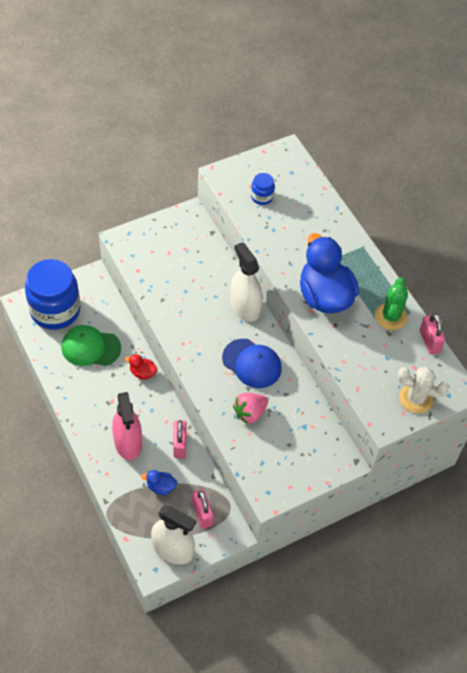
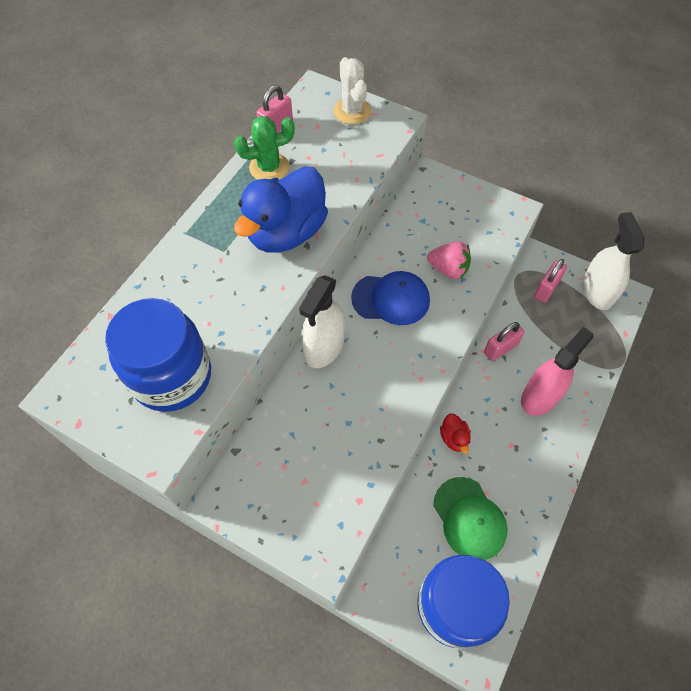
camera: 120 degrees left, 5 degrees up
(161, 487) = (554, 337): blue duck -> none
(252, 363) = (391, 299): blue cap -> blue cap turned 90 degrees clockwise
(262, 197) = (172, 376): blue jar -> blue jar, size x2.28

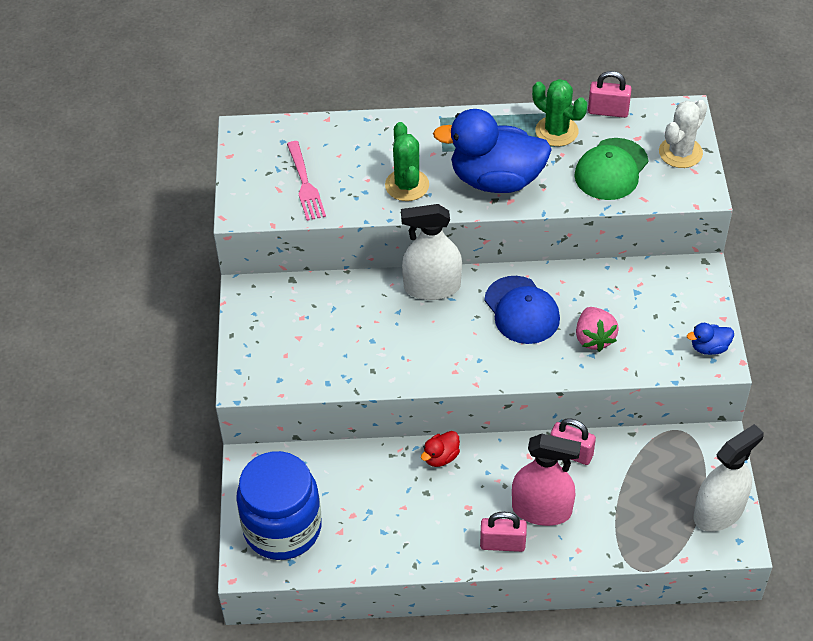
camera: 60 degrees right, 10 degrees down
(172, 376) = (305, 184): blue jar -> pink fork
(240, 297) = (407, 185): none -> green cactus
(469, 518) = (369, 504): green cap -> green cap (611, 169)
(500, 209) = (709, 348): none -> blue duck
(546, 289) = (681, 463): pink padlock -> pink padlock (502, 544)

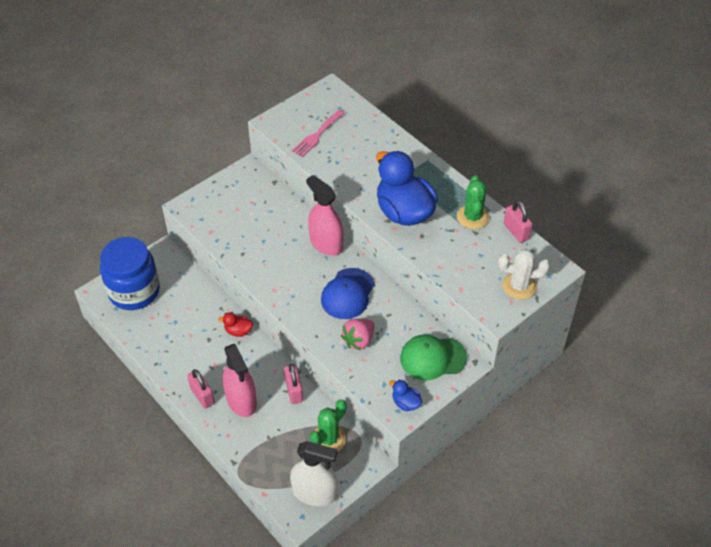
camera: 50 degrees right, 0 degrees up
(407, 185) = (359, 176): green cactus -> green cactus (328, 439)
(432, 287) = (326, 243): white spray bottle -> pink spray bottle
(611, 169) = (468, 260): green cap -> green cap (432, 358)

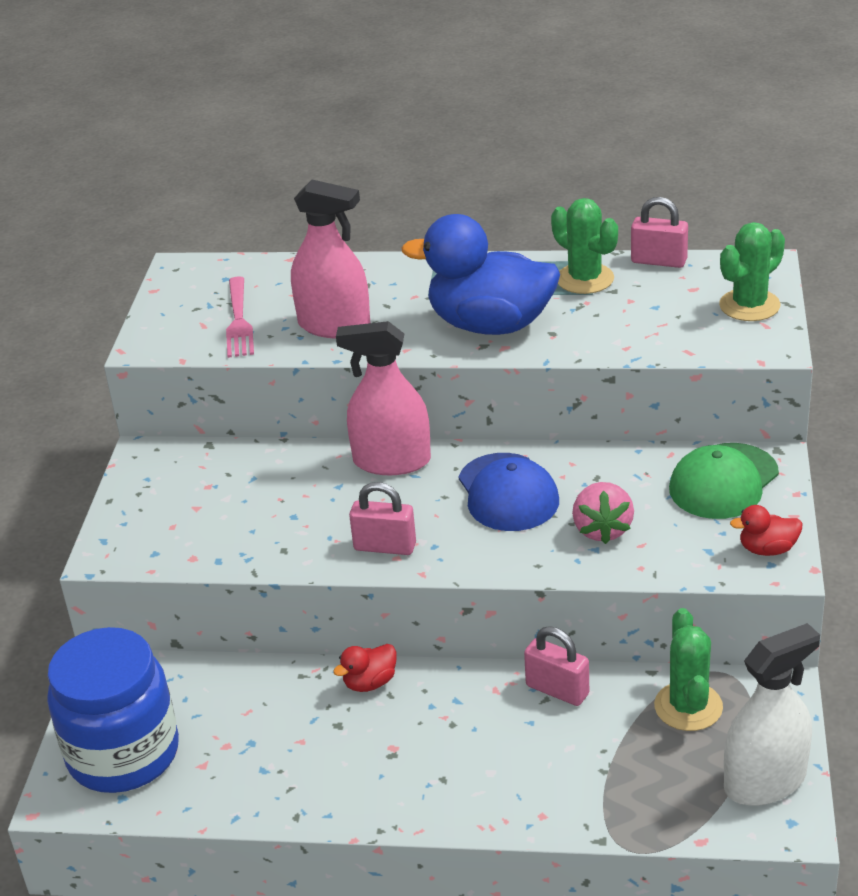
camera: 40 degrees left, 15 degrees down
(202, 396) = (431, 799): pink padlock -> pink padlock (385, 547)
(241, 400) = (499, 758): pink spray bottle -> pink spray bottle (334, 325)
(405, 403) = (767, 549): blue duck -> red duck
(519, 286) = (749, 305): white cactus -> green cactus

